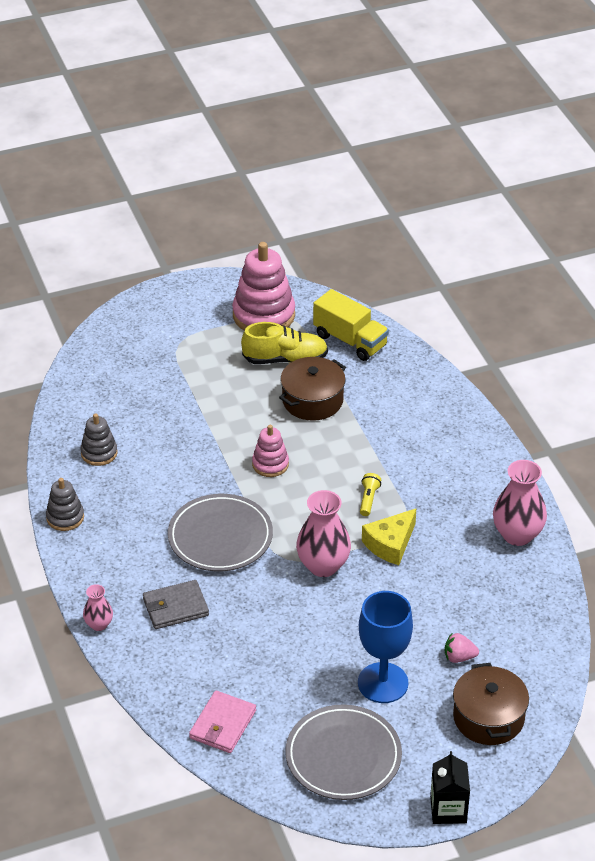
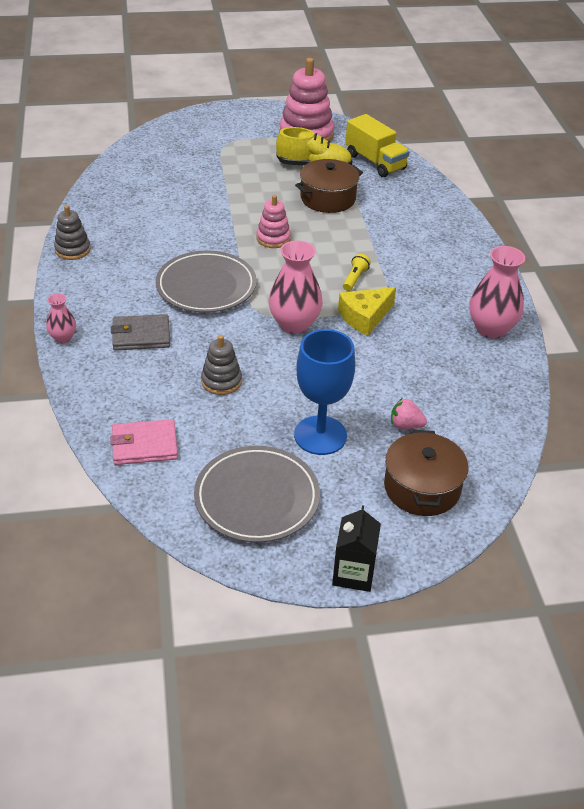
camera: 10 degrees right, 0 degrees up
(99, 453) = (124, 208): grey stacking toy -> grey stacking toy (221, 381)
(223, 724) = (144, 445): pink wallet -> pink wallet turned 45 degrees clockwise

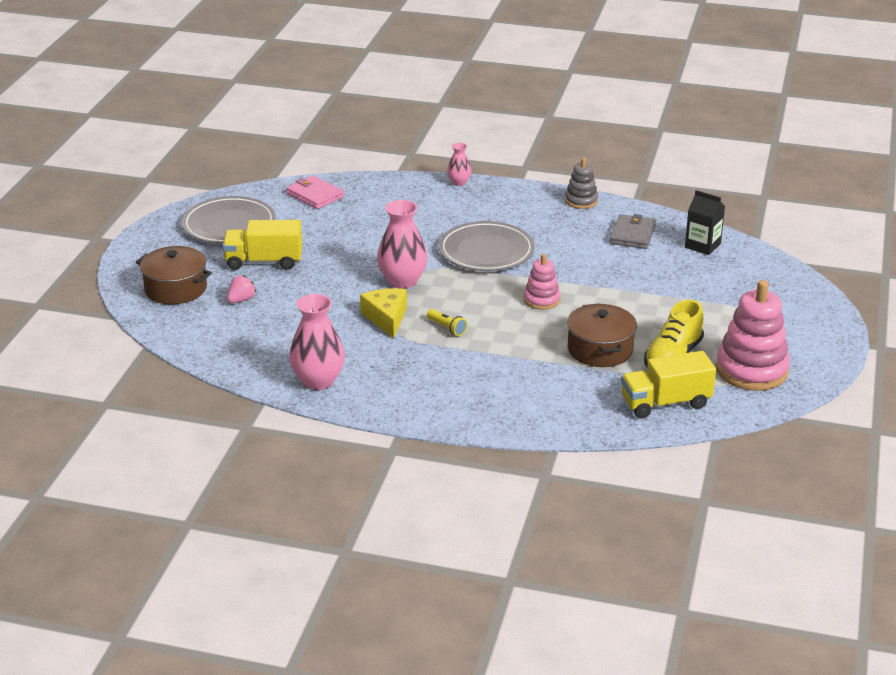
camera: 115 degrees right, 10 degrees down
(141, 335) = (438, 212): grey wallet -> grey wallet (632, 235)
(144, 445) = (315, 195): pink wallet -> pink wallet turned 60 degrees counterclockwise
(221, 381) = (357, 235): grey stacking toy -> none
(320, 435) = (264, 261): blue goblet -> yellow truck
(353, 573) = (134, 244): black carton -> black carton (702, 245)

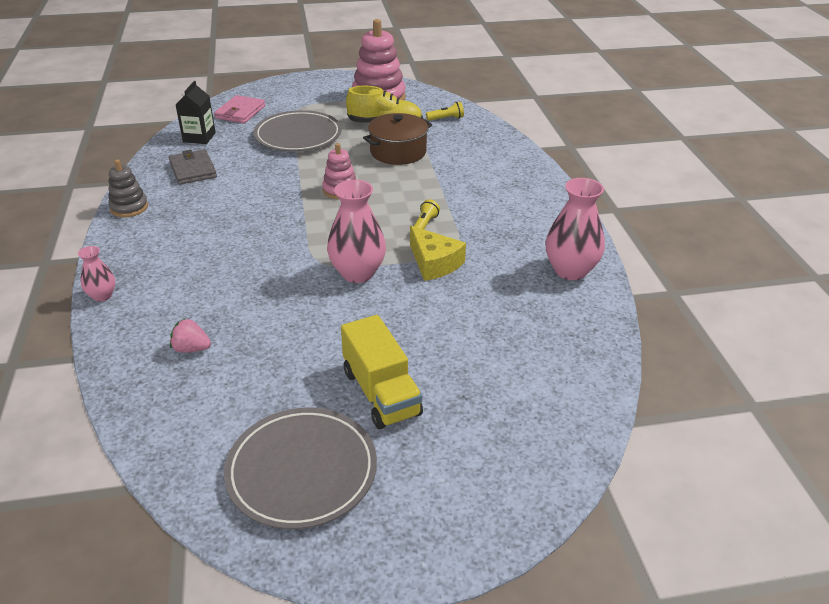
camera: 115 degrees left, 5 degrees up
(176, 289) = (499, 451): brown pot -> none
(241, 300) = (479, 377): pink strawberry -> pink strawberry (191, 349)
(315, 195) = (175, 412): pink wallet -> pink wallet (240, 112)
(386, 318) = (434, 263): yellow cheese -> yellow cheese turned 90 degrees counterclockwise
(486, 251) = (265, 238): grey plate -> grey plate (298, 136)
(632, 235) = (193, 170): grey wallet -> grey wallet turned 75 degrees clockwise
(665, 403) = (446, 119): yellow truck -> yellow flashlight

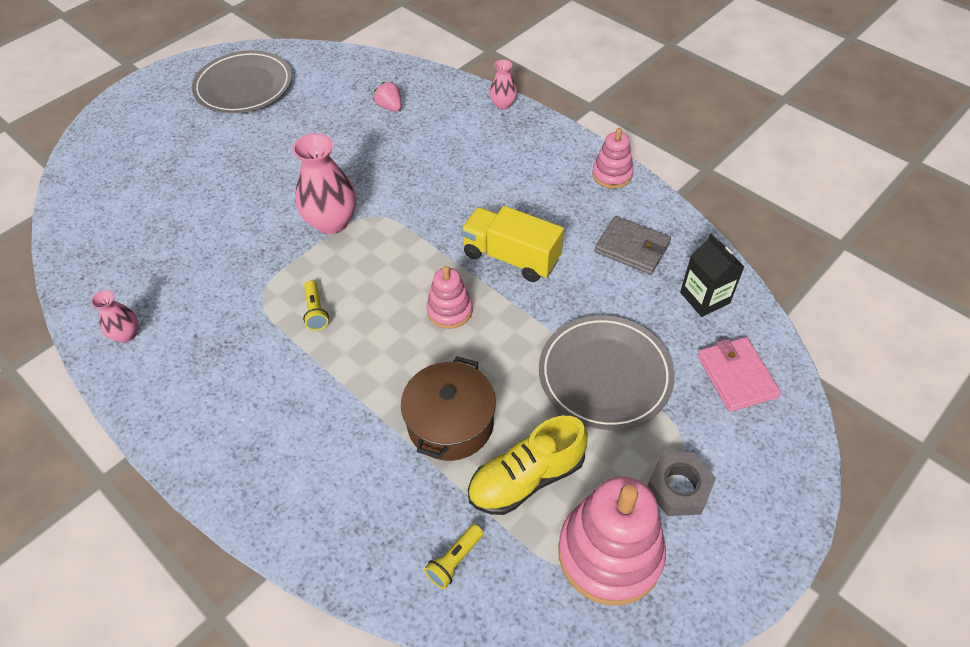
camera: 145 degrees right, 15 degrees up
(129, 207) = (612, 175): grey stacking toy -> pink stacking toy
(191, 349) = (390, 107): pink strawberry -> pink strawberry turned 105 degrees counterclockwise
(324, 99) = (678, 488): none -> grey nut
(381, 393) = (230, 145): yellow truck -> yellow truck (511, 257)
(434, 263) = (270, 270): yellow cheese -> none
(570, 270) = (126, 334): pink vase -> pink vase, size x0.53

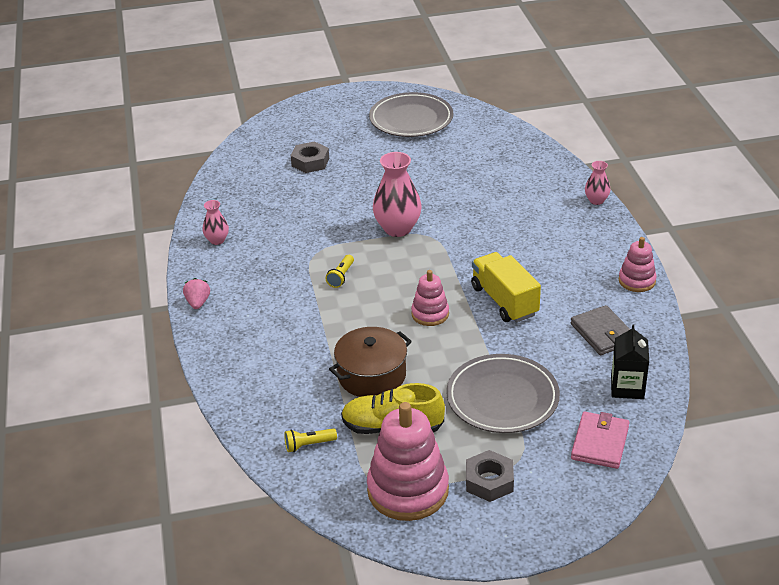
camera: 35 degrees right, 15 degrees down
(167, 182) = (310, 162): none -> grey nut
(390, 107) = (506, 170): pink strawberry -> pink strawberry (198, 303)

